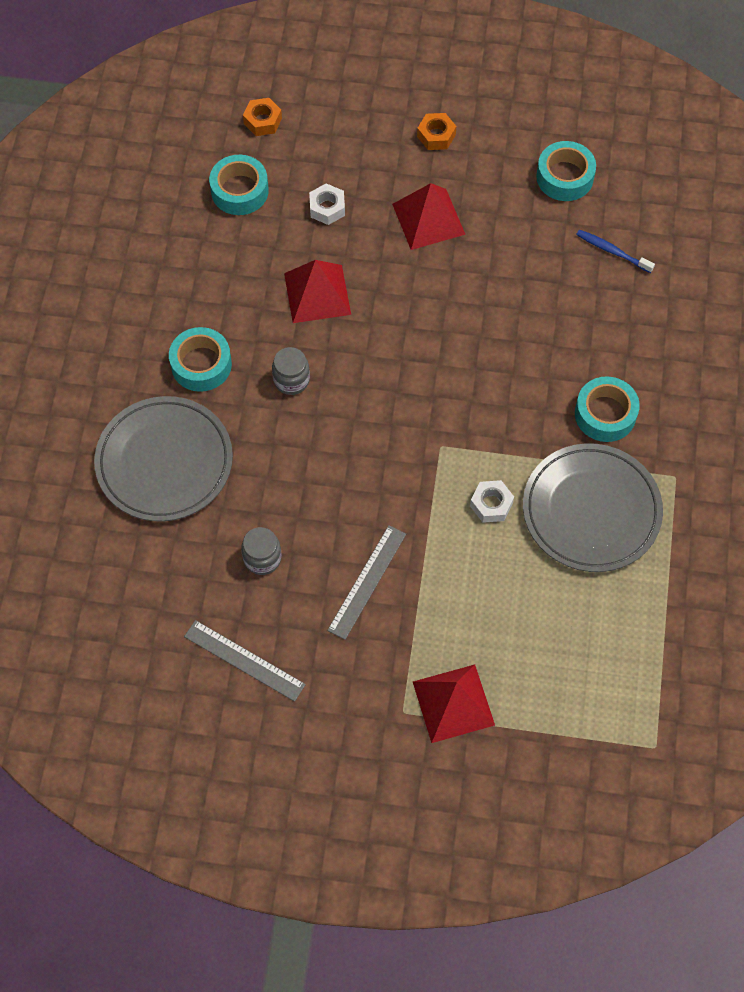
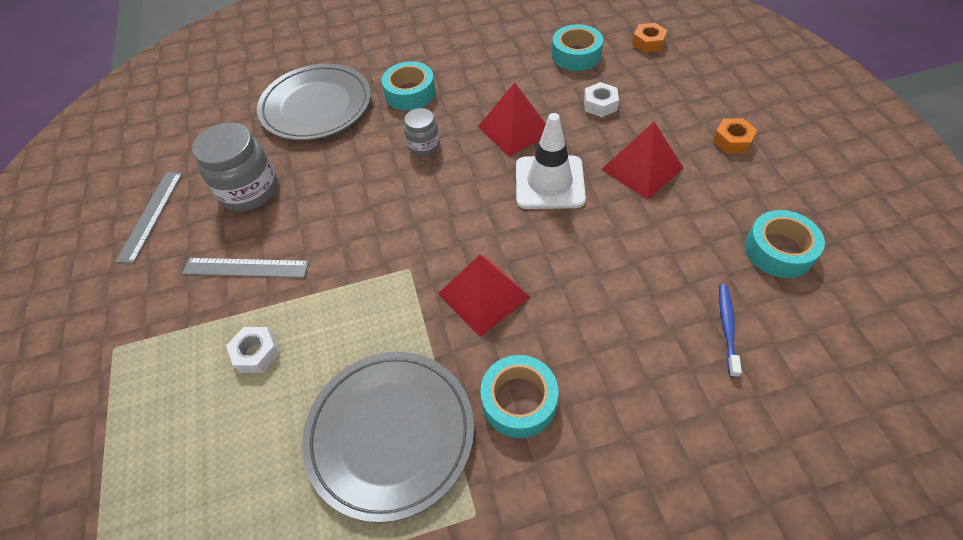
camera: 70 degrees right, 10 degrees down
(262, 558) = (249, 191): grey jar -> grey jar, size x1.78
(403, 297) = (549, 182): none -> white traffic cone
(453, 703) = (127, 387): red pyramid -> red pyramid (483, 295)
(491, 504) = (361, 334): white nut -> white nut (256, 353)

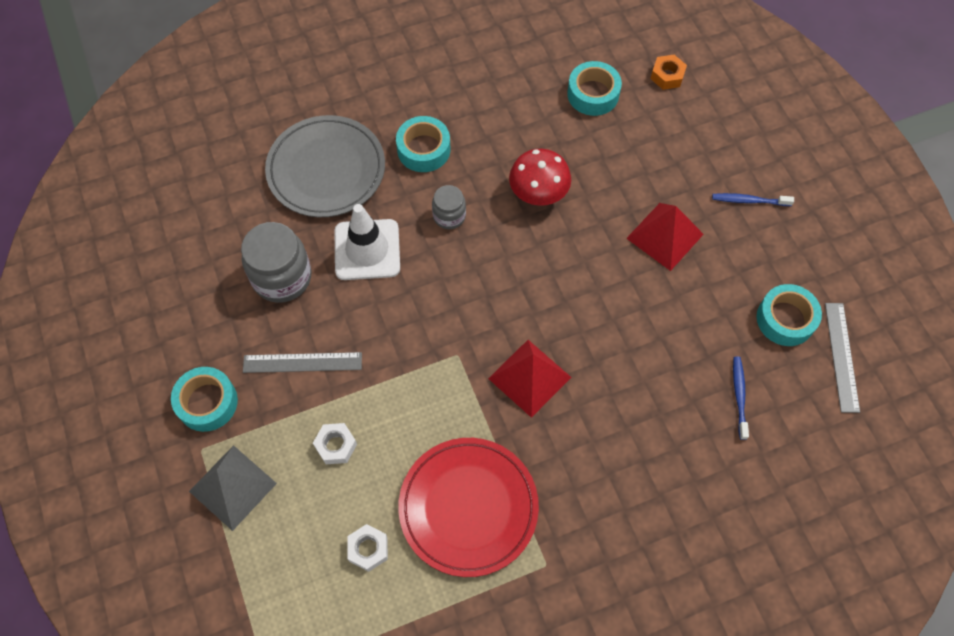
camera: 10 degrees left, 10 degrees up
(131, 390) = (232, 487): none -> grey pyramid
(151, 215) = (189, 310): grey ruler -> grey ruler (841, 356)
(390, 434) = (468, 507): grey plate -> red plate
(514, 129) = (538, 193): red pyramid -> red mushroom
(519, 401) = (571, 472): turquoise tape -> turquoise tape (207, 402)
(549, 182) = (578, 255): white traffic cone -> white traffic cone (367, 250)
(600, 104) = (621, 160): white nut -> white nut (368, 549)
(732, 141) = (749, 201): orange nut -> blue toothbrush

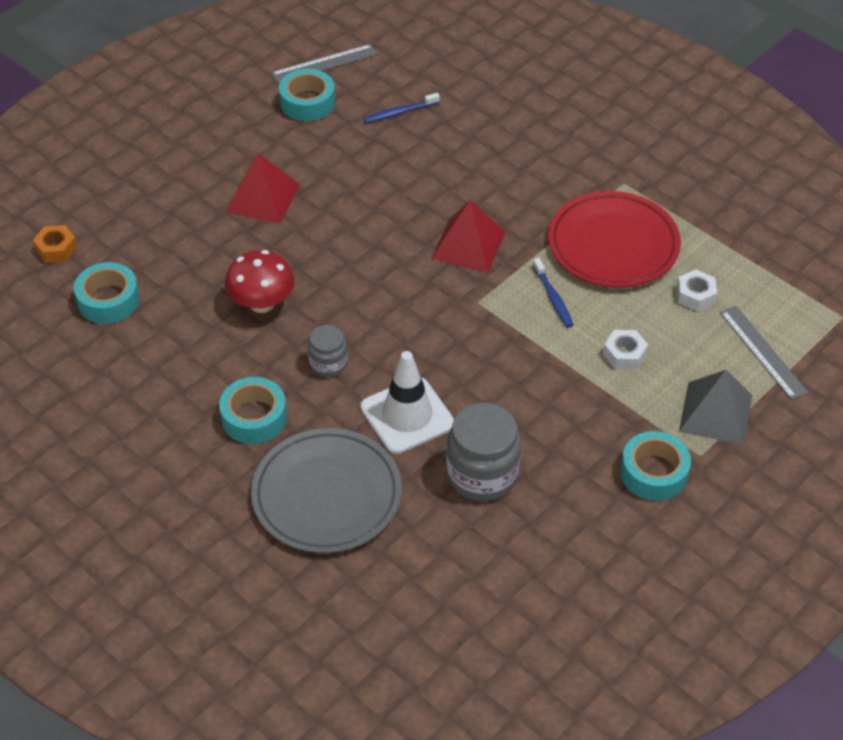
camera: 115 degrees left, 15 degrees down
(302, 362) = (562, 415): grey ruler -> grey ruler (763, 352)
(749, 201) = (190, 152): blue toothbrush -> blue toothbrush (553, 298)

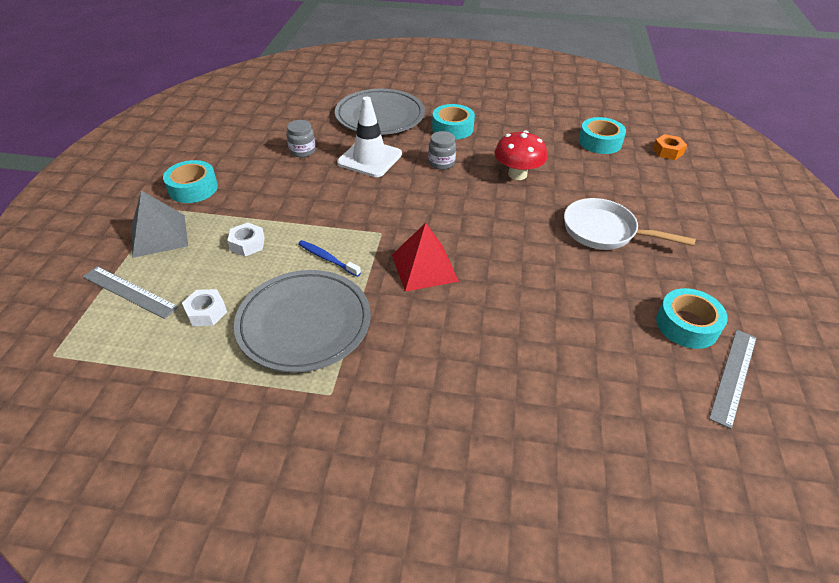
camera: 145 degrees right, 5 degrees down
(262, 198) = (604, 231): red pyramid -> white pan
(399, 112) = (604, 358): blue toothbrush -> none
(482, 474) = (302, 151): grey jar -> grey jar, size x0.56
(613, 245) = (304, 323): red plate -> grey plate

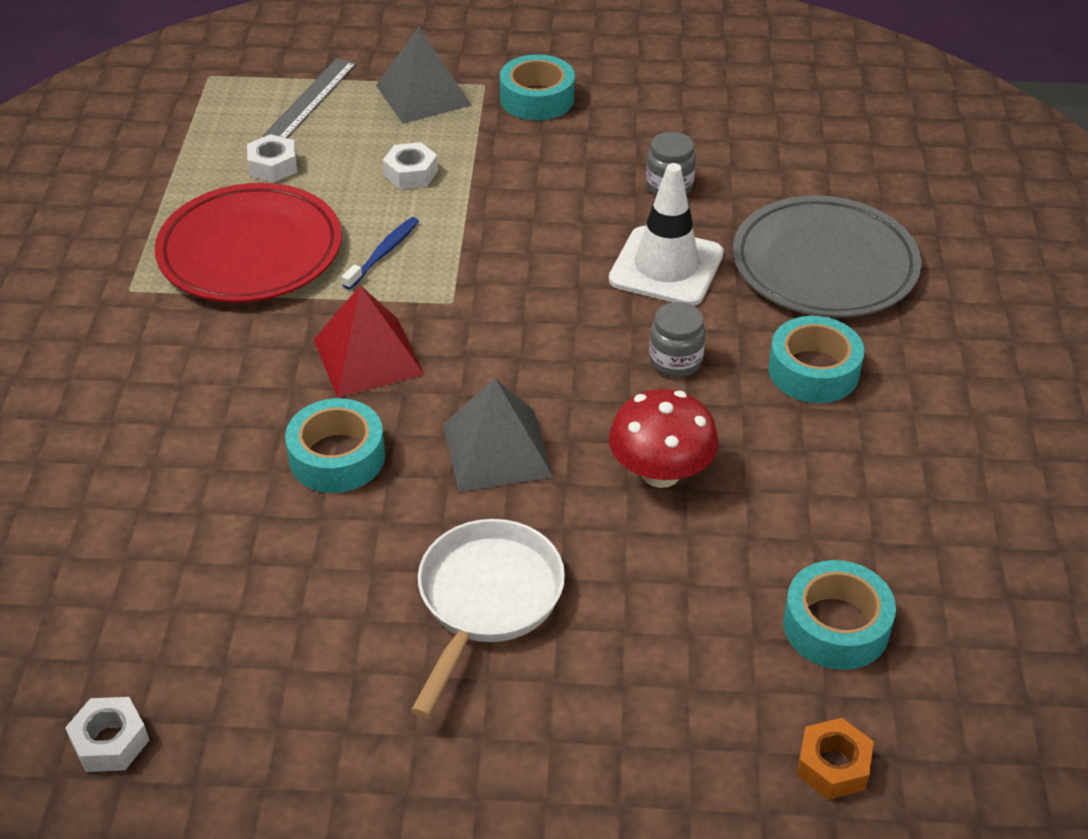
camera: 85 degrees right, 0 degrees up
(304, 323) = (250, 250): grey plate -> red plate
(502, 222) = (497, 450): none -> grey pyramid
(687, 325) = (230, 695): turquoise tape -> turquoise tape (337, 457)
(733, 376) = (110, 741): grey ruler -> white nut

